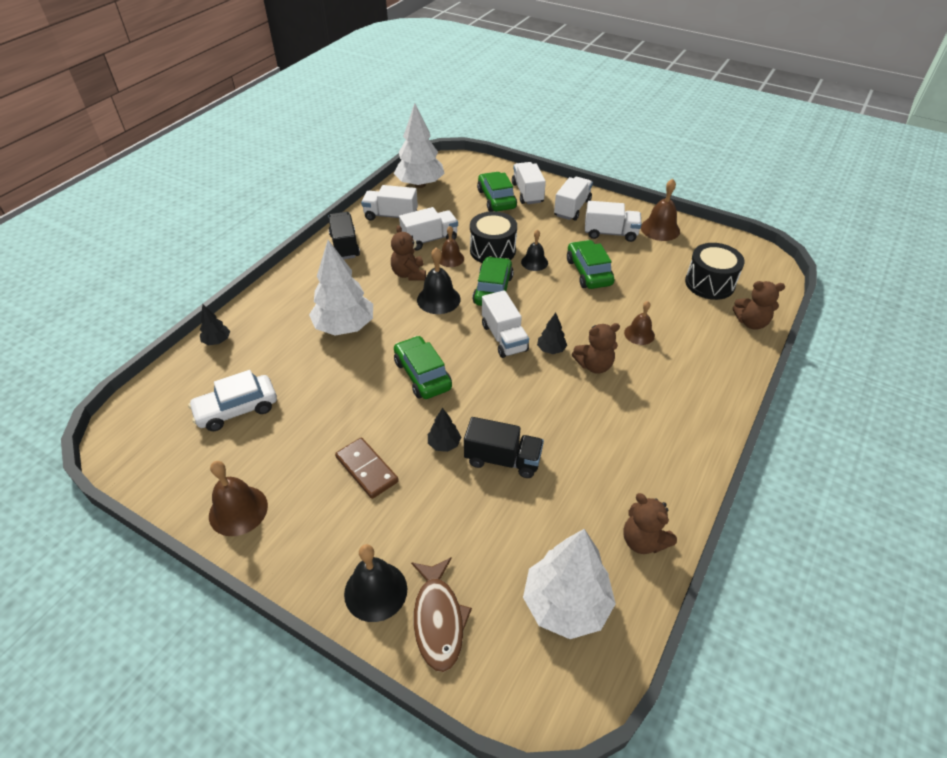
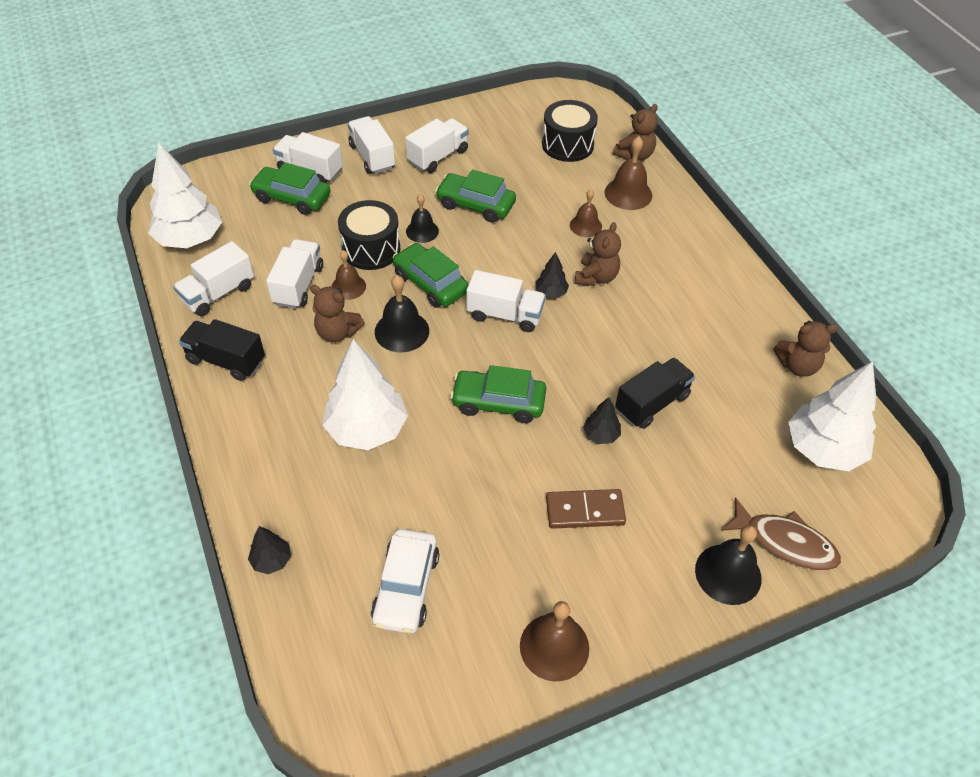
camera: 55 degrees left, 5 degrees up
(660, 229) = (468, 124): brown bell -> brown bell (628, 193)

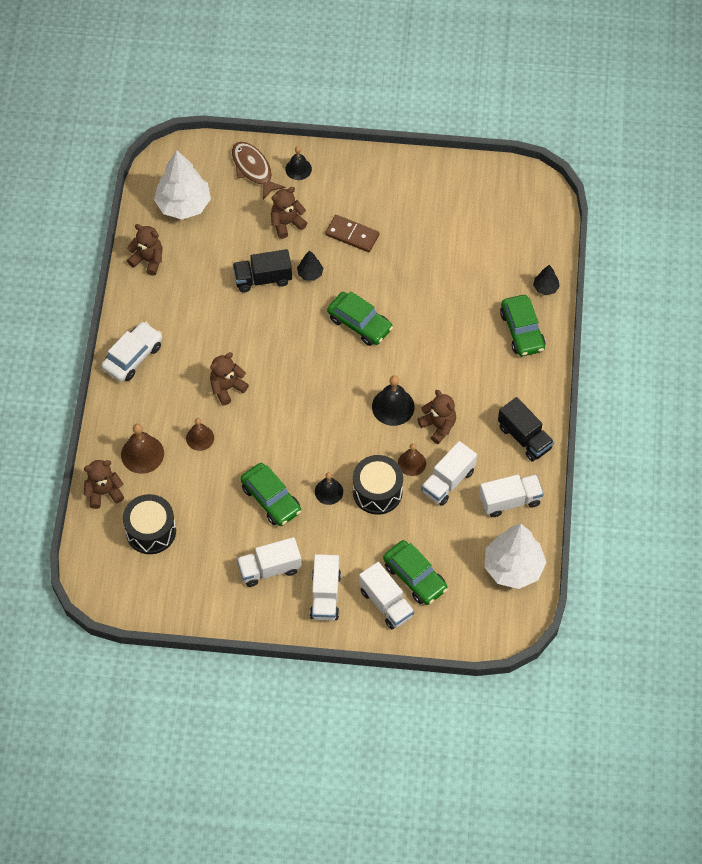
camera: 150 degrees left, 10 degrees up
(367, 429) = (453, 343): white tree -> none
(406, 587) = (477, 240): white car -> white car (133, 356)
(430, 283) = (350, 438): green car -> green car (522, 331)
(505, 315) = (313, 386): white truck -> none
(551, 292) = (269, 390): black tree -> none
(554, 647) = (416, 178): brown bell -> none
(680, 486) = (286, 223): none -> brown teddy bear
(728, 574) = (298, 169): black bell -> black bell, size x0.66

